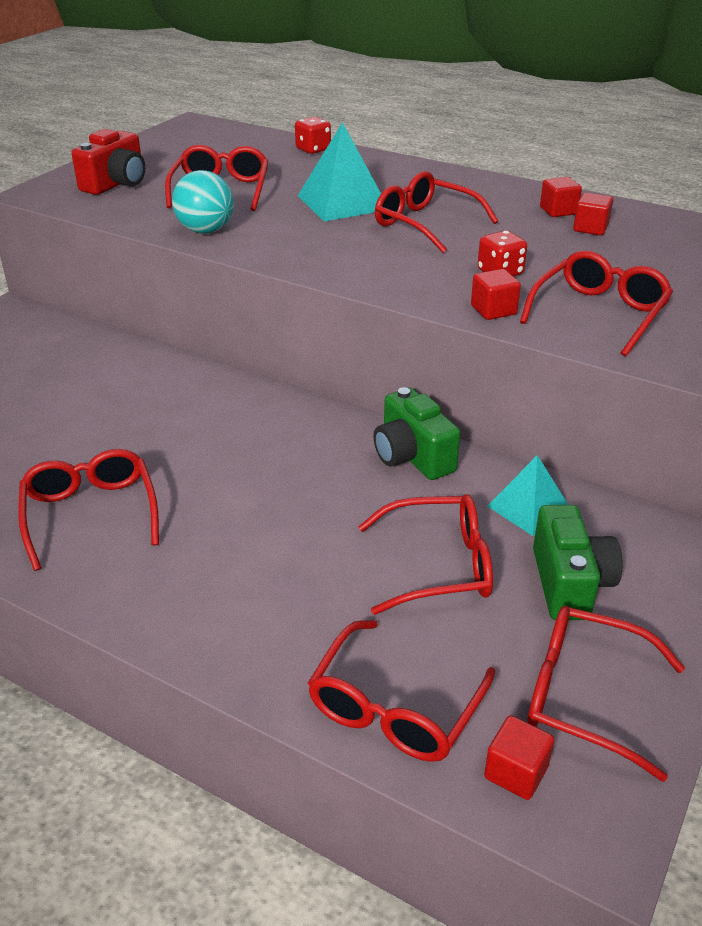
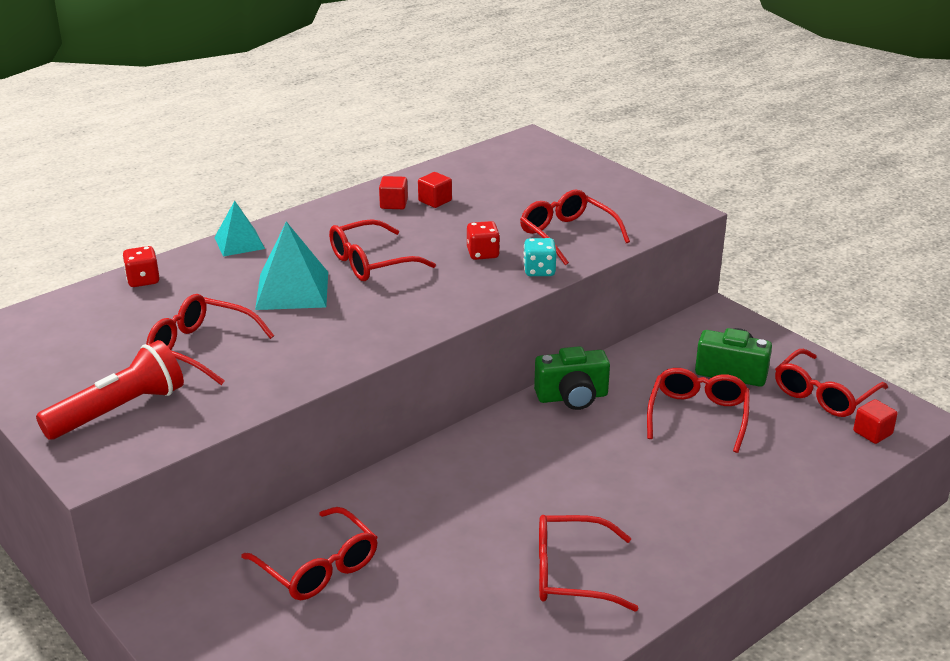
camera: 70 degrees left, 5 degrees down
(116, 184) = (119, 410): red camera -> red flashlight
(205, 230) = (295, 371): turquoise ball -> none
(395, 708) = (818, 463): red glasses -> red glasses (318, 567)
(493, 310) = (539, 271): red cube -> turquoise dice
(528, 507) = (653, 365): turquoise pyramid -> turquoise pyramid (239, 243)

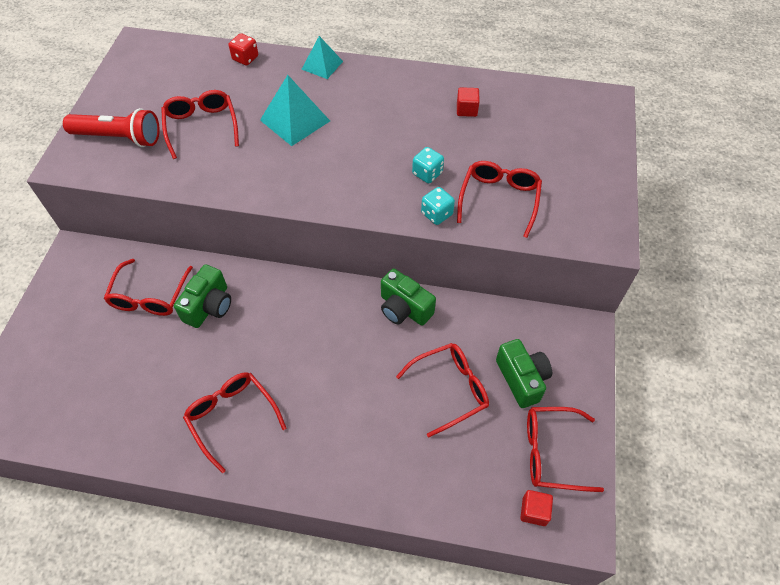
camera: 50 degrees right, 25 degrees up
(371, 262) = (360, 131): red glasses -> none
(393, 204) = (440, 95): red cube -> none
(397, 525) = (209, 306): none -> green camera
(483, 254) = (427, 174): red dice -> turquoise dice

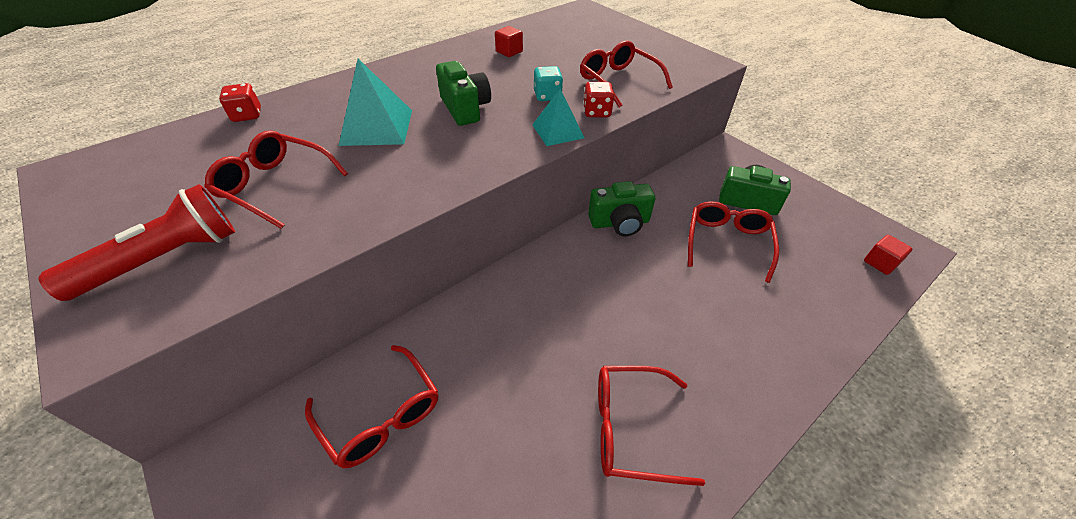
camera: 50 degrees left, 10 degrees down
(209, 306) = (463, 362): green camera -> green camera (465, 108)
(322, 65) = (341, 83): turquoise pyramid -> turquoise pyramid (558, 131)
(436, 214) = (596, 112): turquoise dice -> red dice
(551, 452) = (828, 223): red glasses -> none

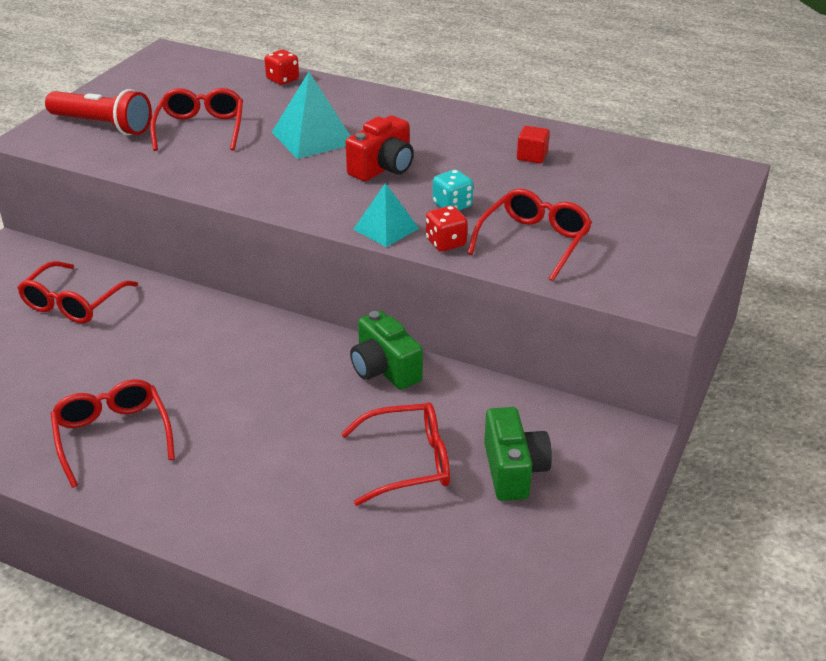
camera: 65 degrees right, 10 degrees down
(465, 108) = (383, 168): green camera -> red camera
(880, 263) = (468, 617): red cube -> none

